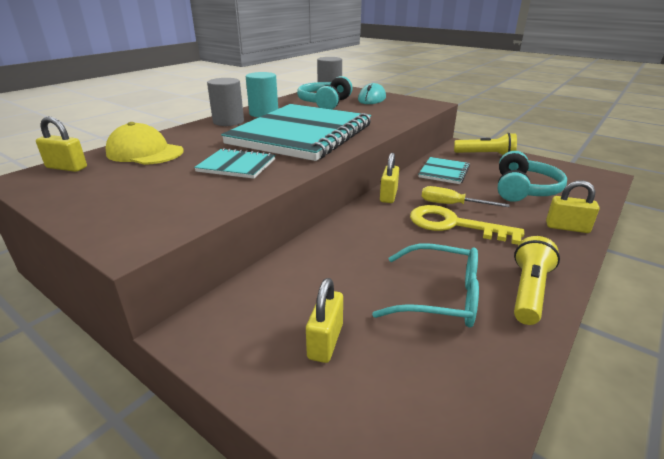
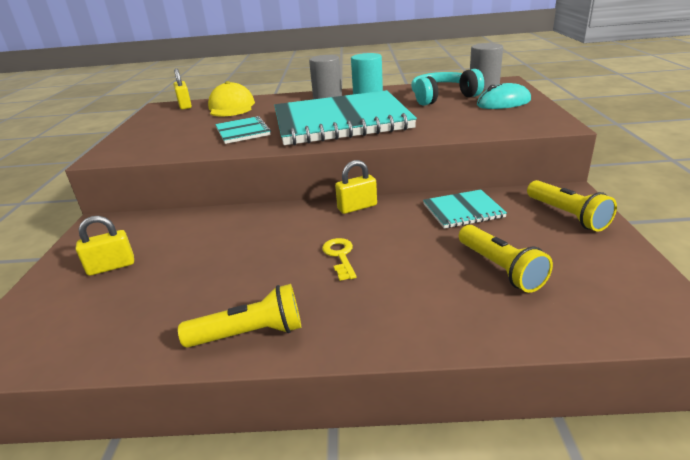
camera: 55 degrees right, 0 degrees up
(439, 296) = (201, 290): turquoise glasses -> none
(451, 204) = (385, 241): yellow screwdriver -> none
(453, 225) = (340, 256): yellow key -> yellow key, size x0.56
(523, 189) = (500, 269): turquoise headphones -> yellow flashlight
(567, 227) = (431, 325): yellow padlock -> none

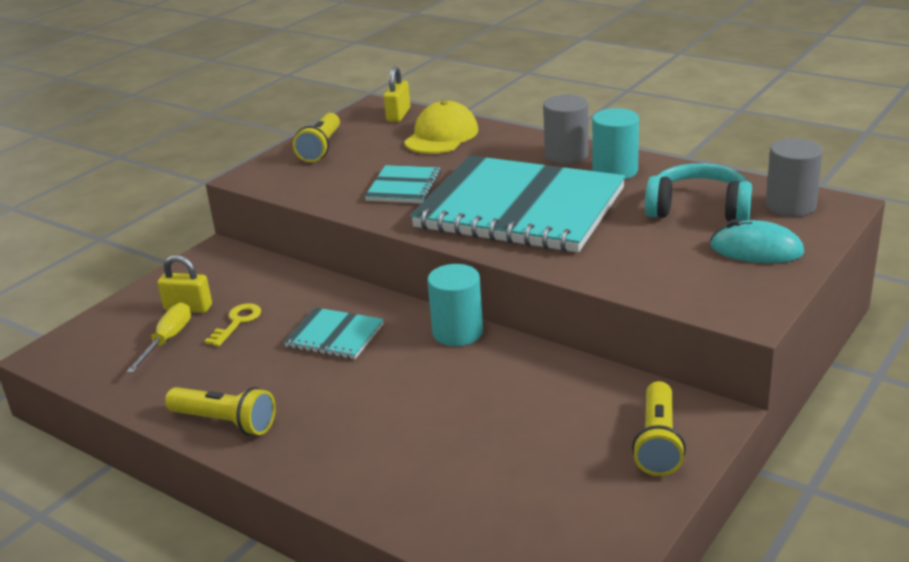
camera: 35 degrees right, 0 degrees up
(115, 296) = (167, 340): none -> yellow screwdriver
(340, 256) = (372, 383): yellow key -> yellow key (237, 322)
(357, 207) = (457, 332): yellow padlock -> turquoise cylinder
(463, 211) = (556, 385): turquoise notebook -> turquoise notebook (334, 336)
(500, 269) = (493, 465): yellow flashlight -> yellow flashlight (321, 148)

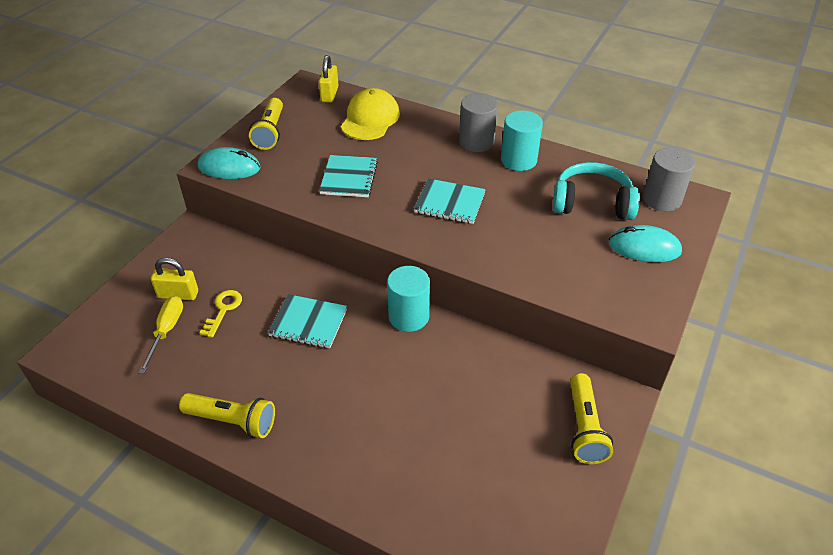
camera: 10 degrees left, 15 degrees up
(266, 178) = (229, 167): none -> turquoise mouse
(520, 209) = (449, 203): turquoise notebook -> turquoise notebook, size x0.43

